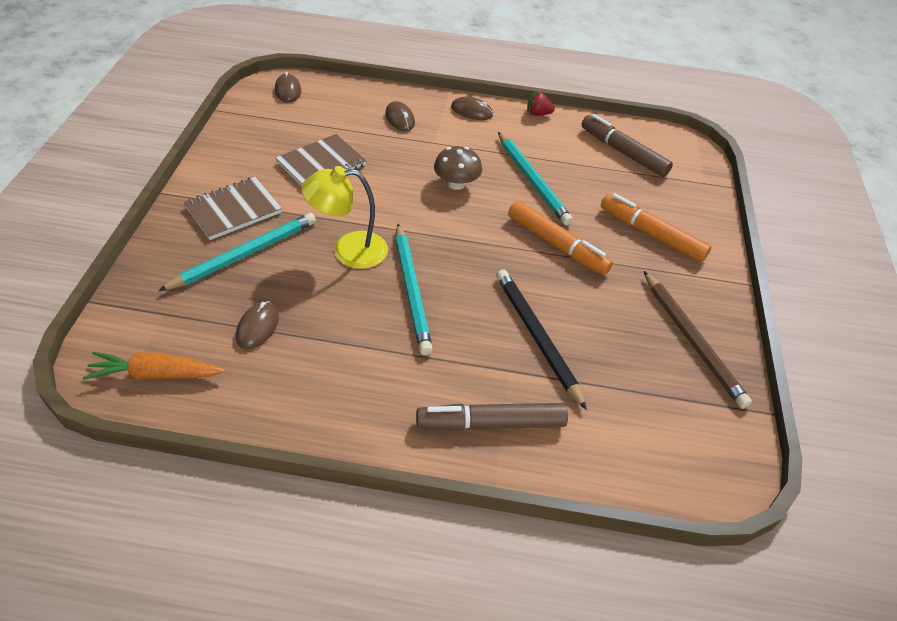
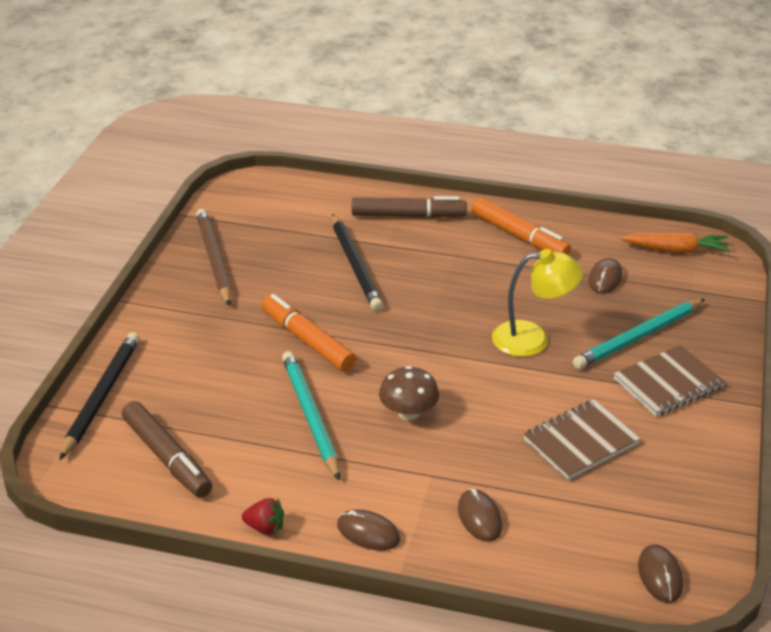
camera: 170 degrees left, 10 degrees down
(411, 290) = (467, 303): turquoise pencil -> none
(651, 234) = (194, 350): orange marker -> orange marker (519, 236)
(699, 193) = (101, 396): none -> black pencil

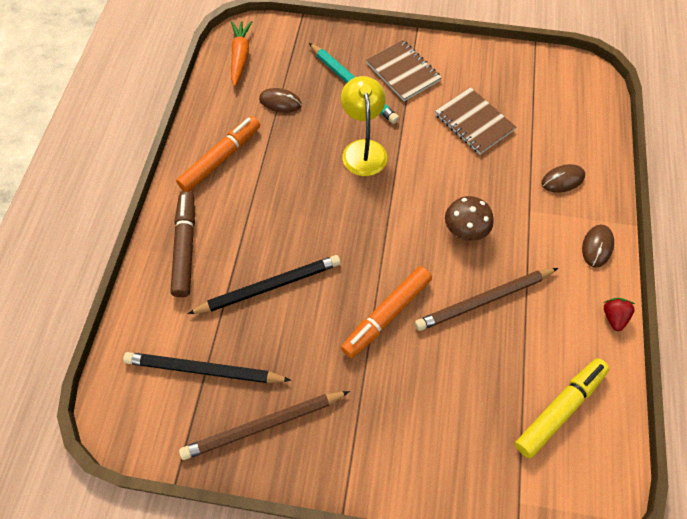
camera: 95 degrees left, 25 degrees up
(101, 396) = (495, 491): black pencil -> black pencil (204, 370)
(167, 457) = (559, 409): brown marker -> yellow marker
(311, 416) = (484, 300): turquoise pencil -> brown pencil
(660, 575) = (583, 87): brown mouse -> none

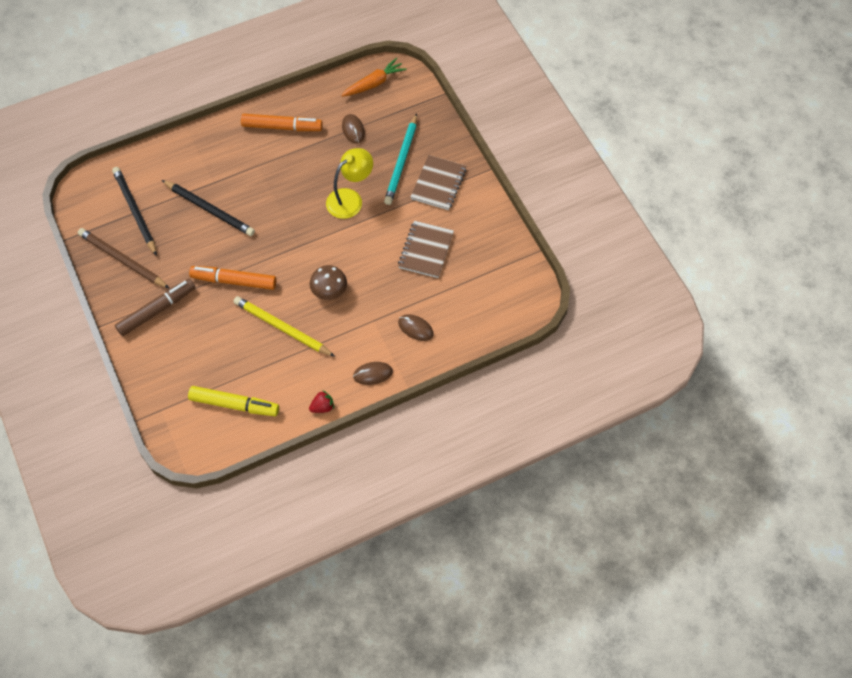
camera: 55 degrees right, 0 degrees up
(185, 247) = (205, 151): brown marker -> brown marker (157, 310)
(484, 300) = (282, 328): brown pencil -> yellow pencil

